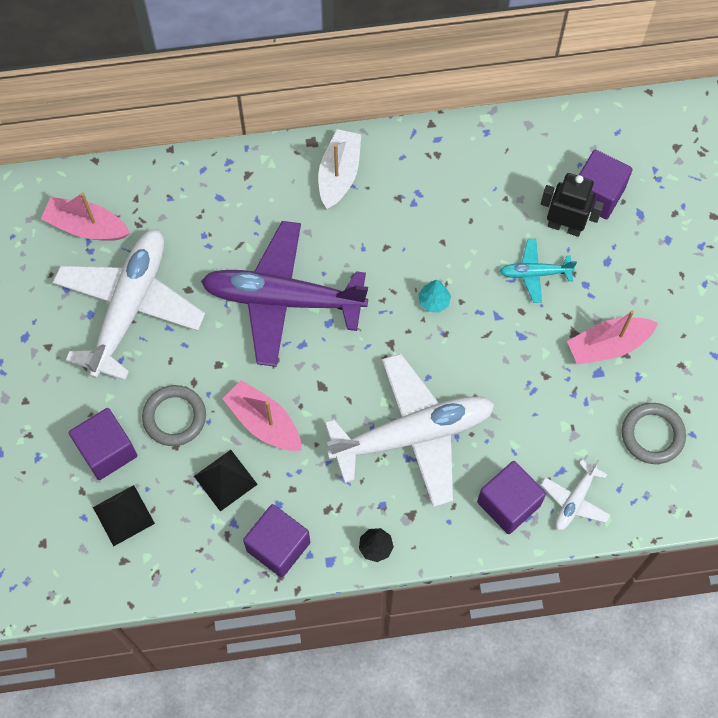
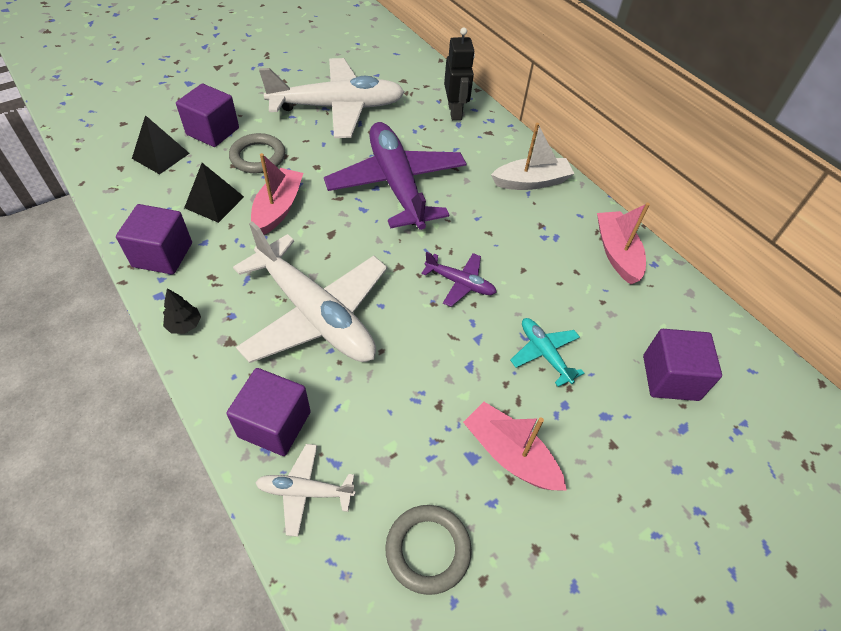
camera: 60 degrees right, 15 degrees down
(87, 227) = (387, 71): pink boat -> pink boat (616, 253)
(434, 301) = (460, 283): turquoise tree -> purple plane
(564, 226) = (613, 361): black robot -> black robot (455, 112)

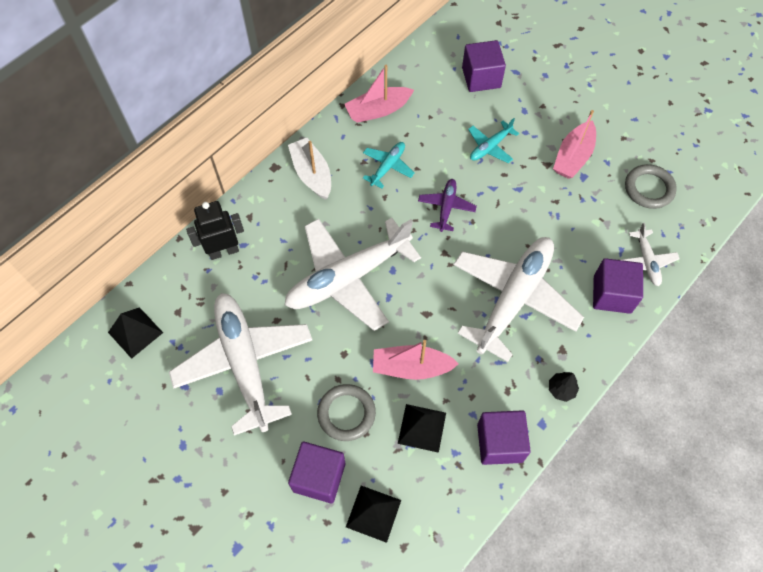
camera: 100 degrees left, 10 degrees up
(393, 58) = (135, 332): none -> black pyramid
(396, 184) = (348, 278): purple plane -> white plane
(530, 244) = (388, 167): none -> turquoise plane

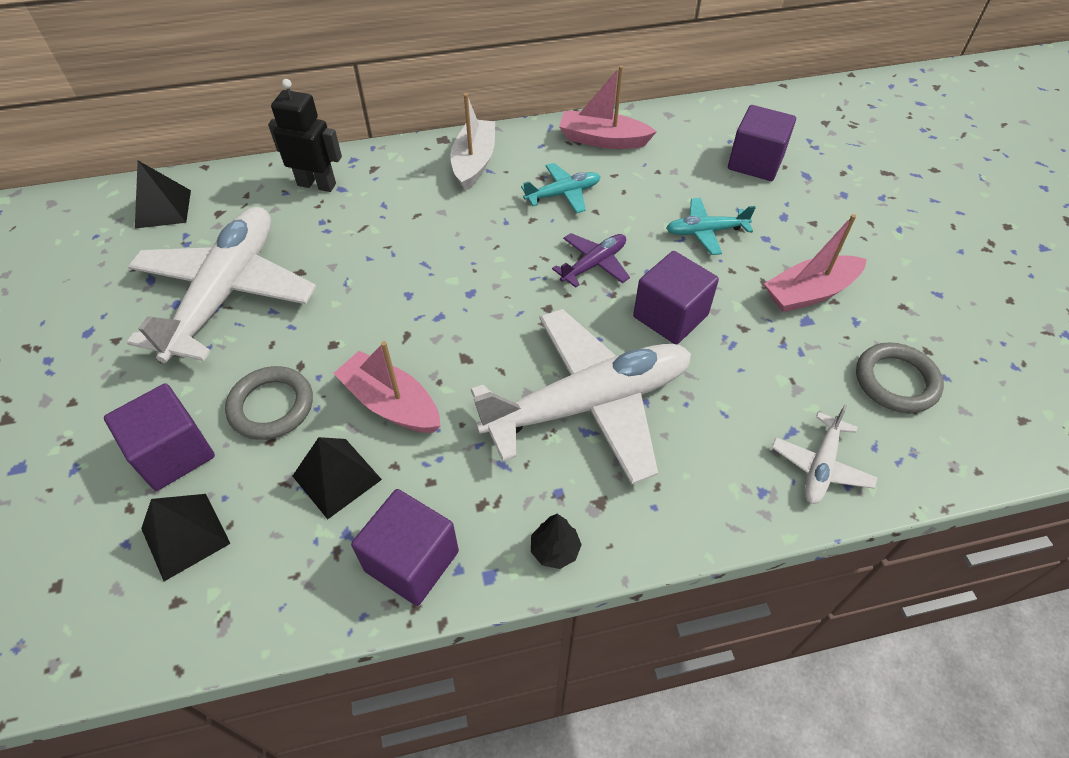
camera: 35 degrees right, 10 degrees down
(348, 278) = (413, 273): white plane -> none
(612, 294) = (732, 477): purple cube -> purple cube (670, 316)

